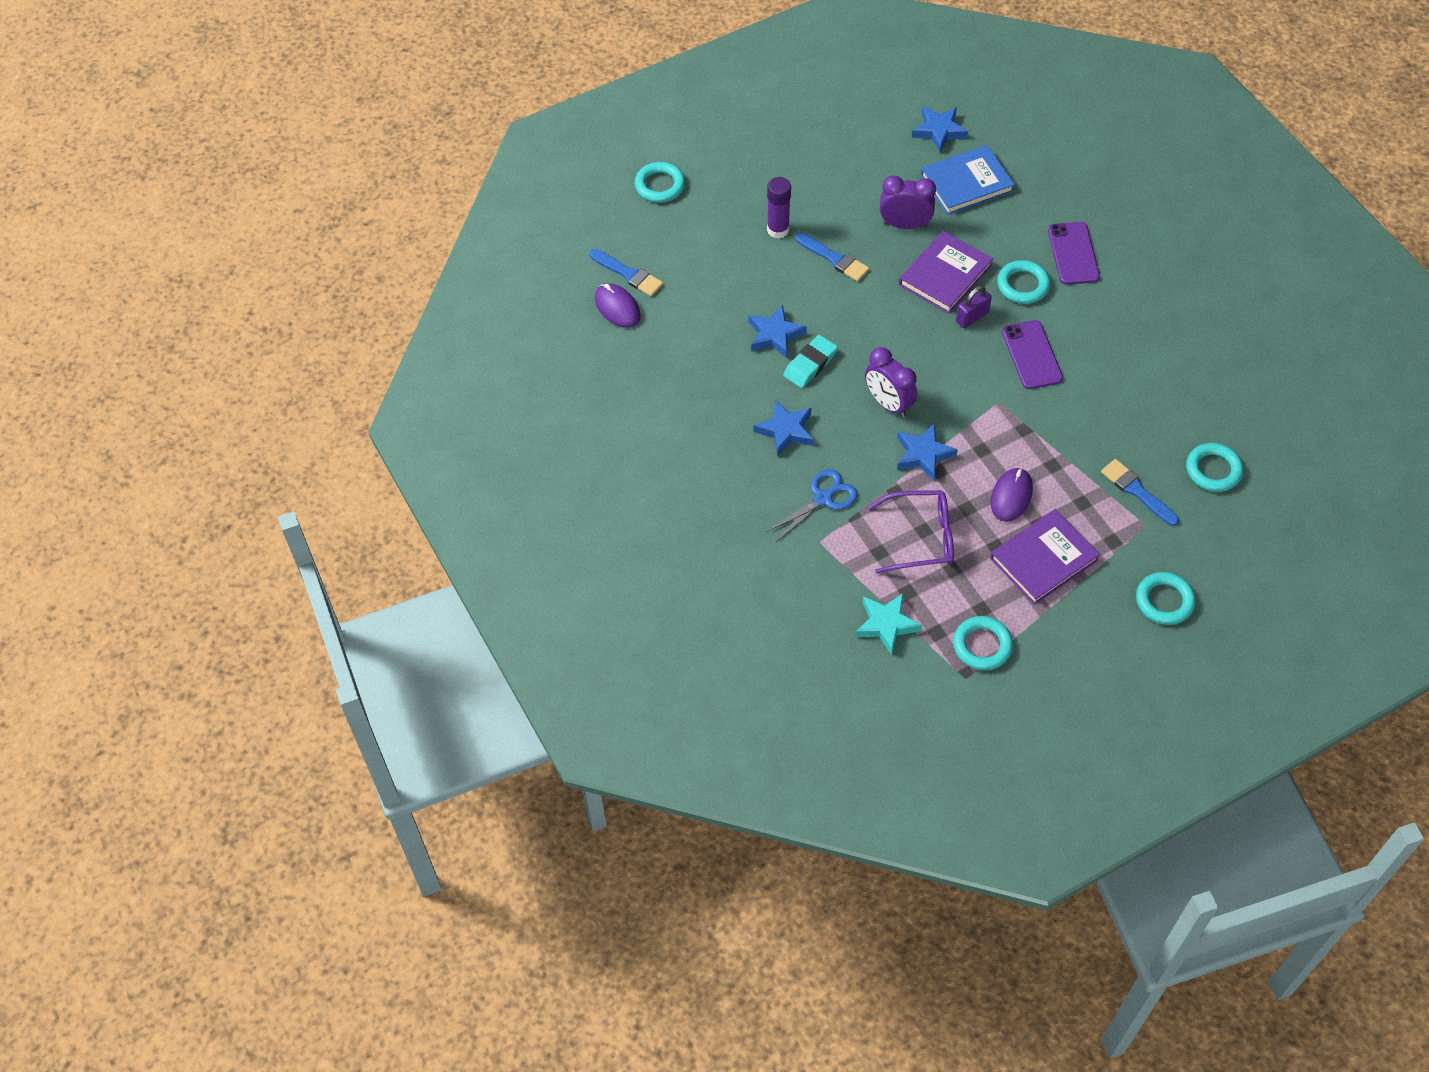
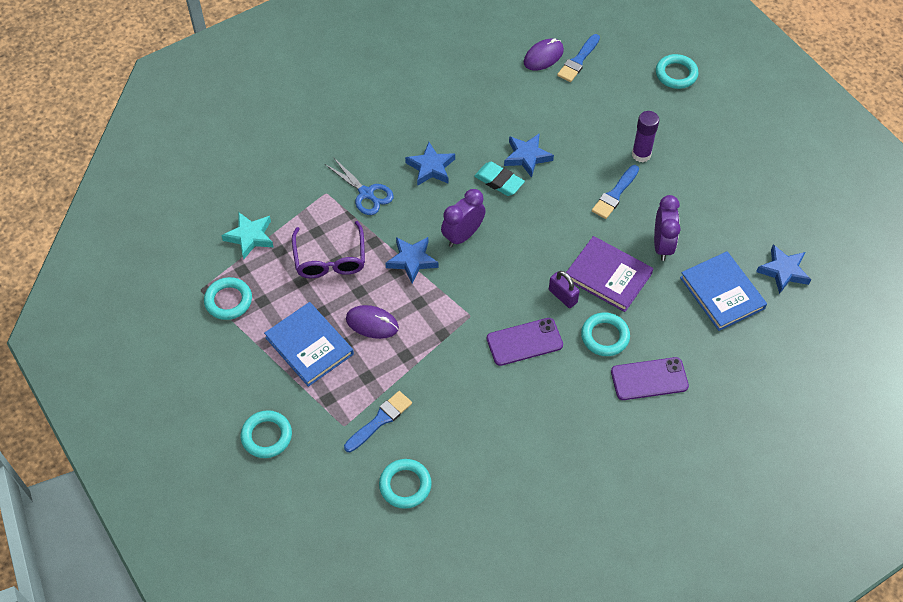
camera: 85 degrees right, 0 degrees up
(1043, 559) = (309, 346): purple book -> blue book

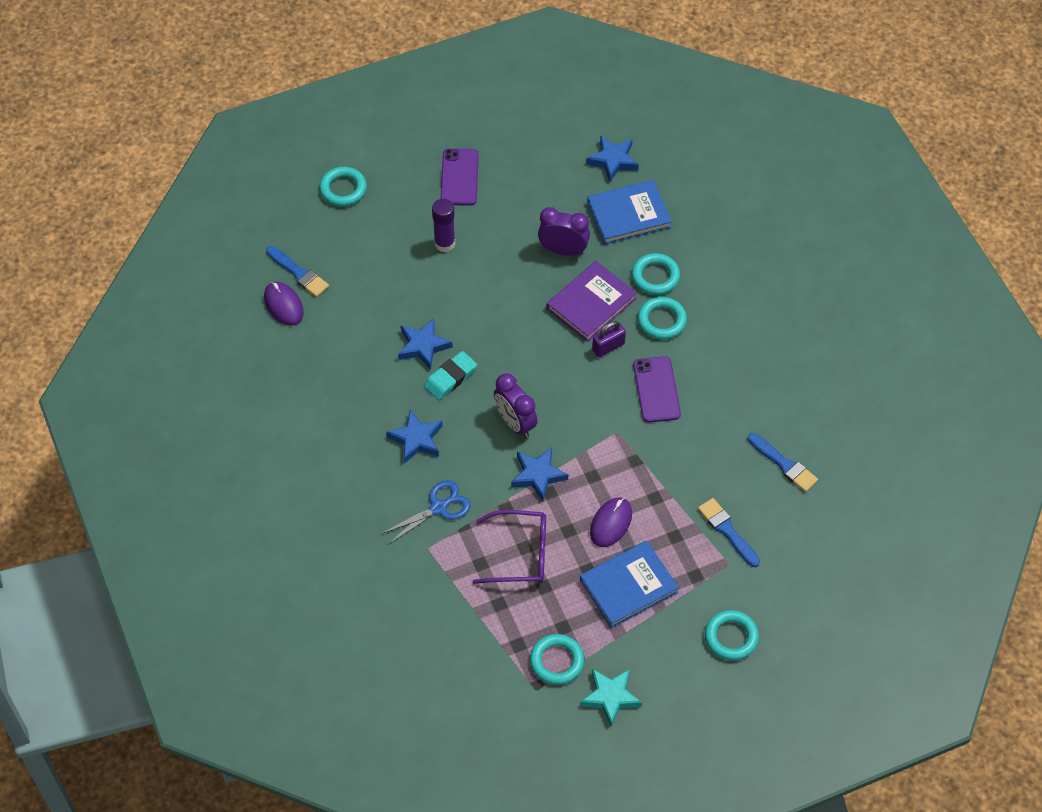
camera: 80 degrees left, 0 degrees up
(250, 237) = (474, 632): turquoise star -> turquoise star (610, 697)
(405, 485) = (802, 518): turquoise ring -> turquoise ring (655, 277)
(615, 194) = (491, 277): blue brush -> blue brush (784, 464)
(649, 379) = (715, 294): purple phone -> purple phone (459, 177)

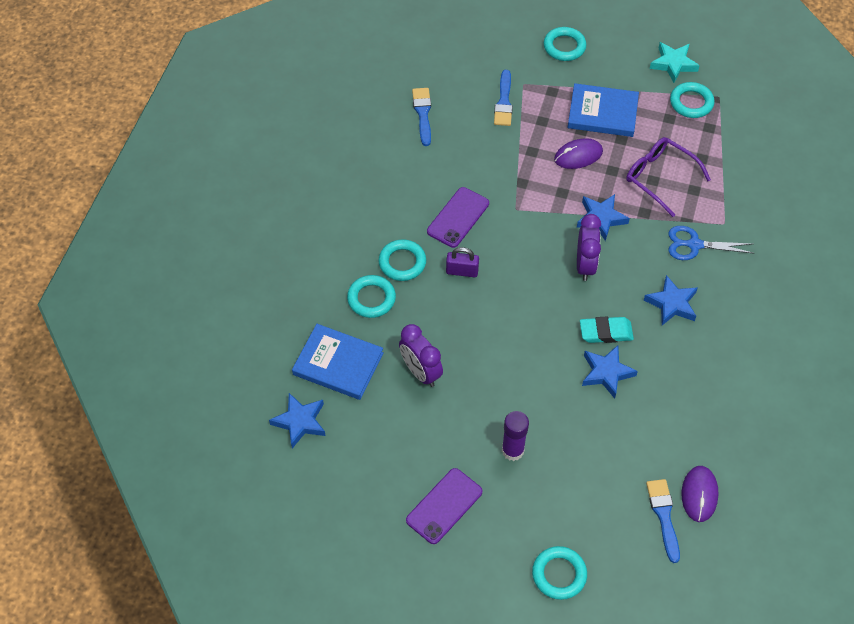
camera: 140 degrees left, 0 degrees up
(591, 303) = (441, 313): purple book -> none

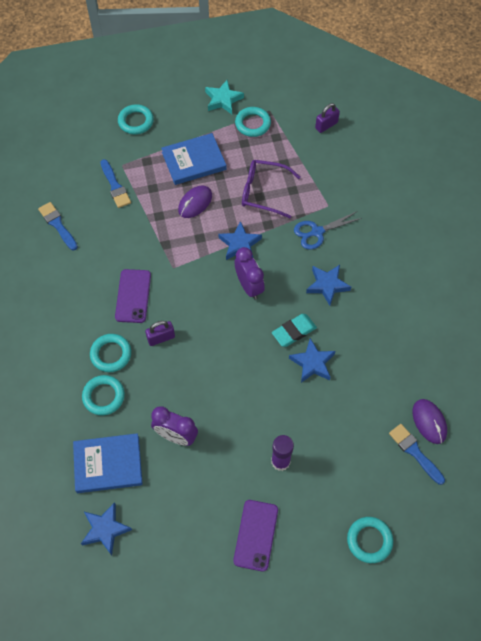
camera: 30 degrees left, 5 degrees up
(775, 140) = (326, 125): none -> purple padlock

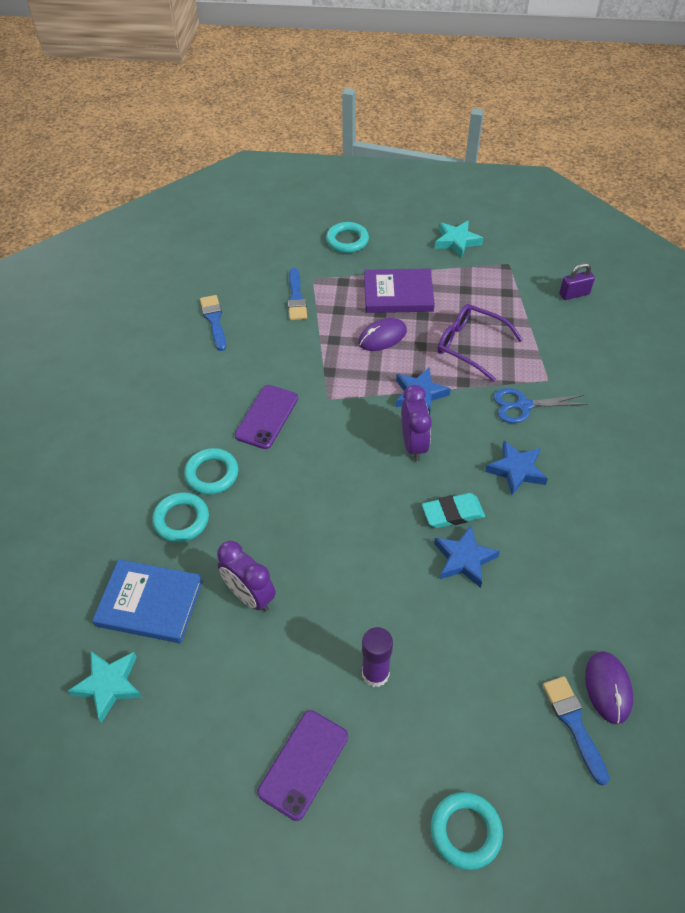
camera: 20 degrees right, 10 degrees down
(105, 529) = (109, 685): blue star -> turquoise star
(161, 338) = (280, 473): purple padlock -> none
(194, 161) = (398, 294): blue book -> purple book
(252, 124) = (483, 273): turquoise ring -> none

